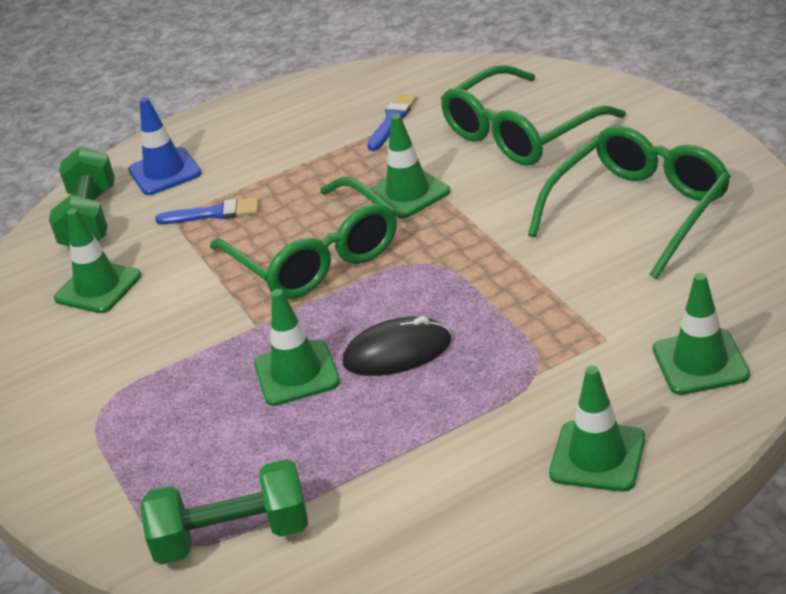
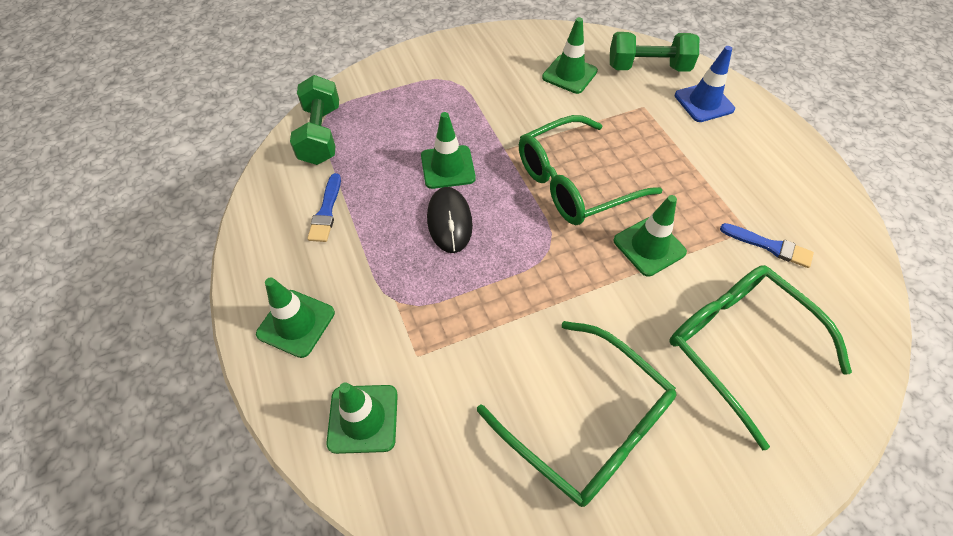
camera: 90 degrees right, 20 degrees up
(213, 214) = (643, 128): blue brush -> blue brush (326, 211)

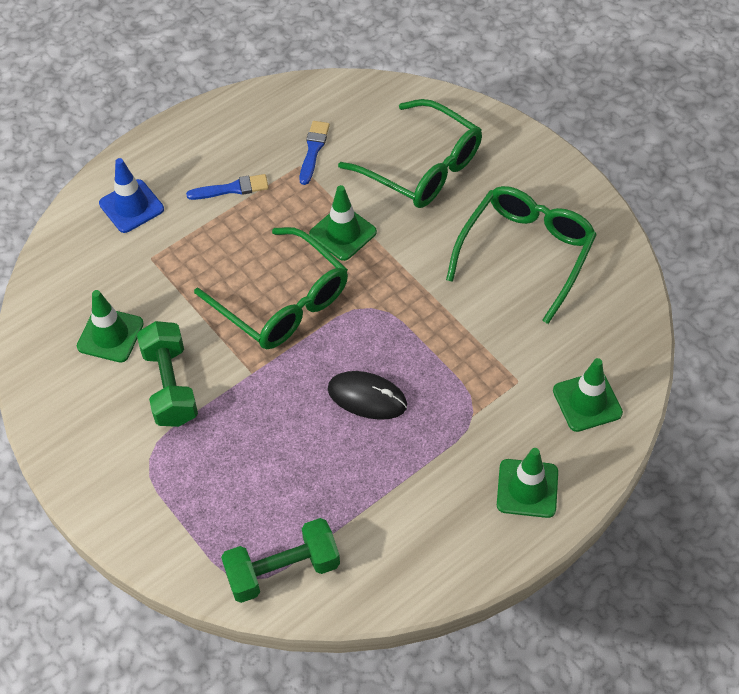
camera: 105 degrees left, 0 degrees up
(326, 211) = (392, 516): blue brush -> blue brush (232, 189)
(448, 167) = (295, 419): green traffic cone -> none
(449, 221) = (367, 397): black mouse -> black mouse turned 45 degrees clockwise
(648, 68) = (81, 261): green dumbbell -> green dumbbell (170, 385)
(738, 346) = (422, 167): green glasses -> green glasses turned 90 degrees counterclockwise

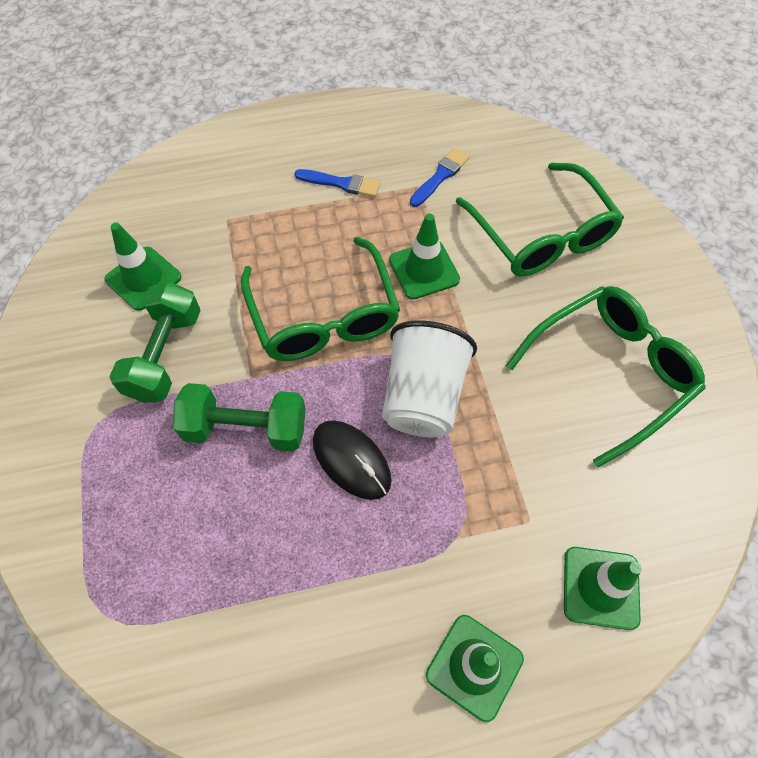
camera: 25 degrees right, 5 degrees up
(131, 206) = (240, 164): blue traffic cone -> none
(282, 570) = (147, 624): green dumbbell -> green dumbbell (246, 428)
(395, 329) = (423, 397): none -> white cup

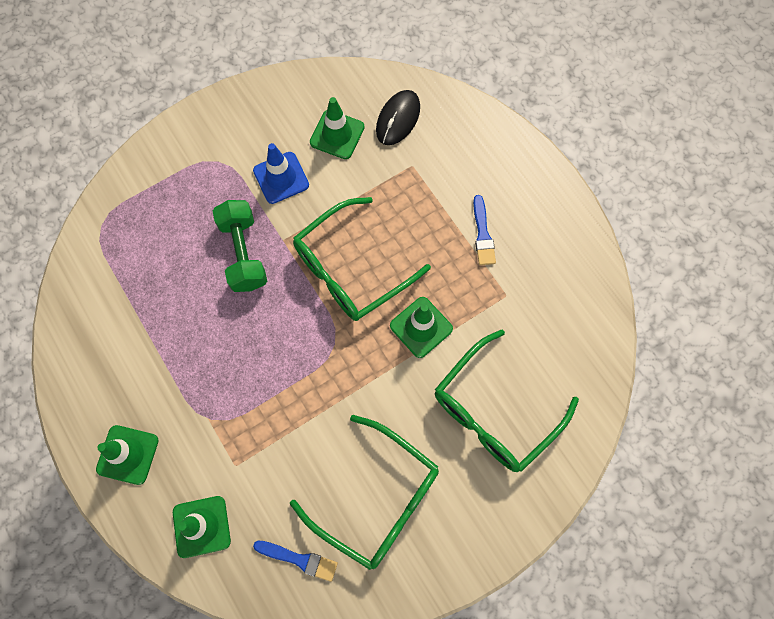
camera: 70 degrees right, 10 degrees up
(165, 355) = (281, 178): green dumbbell -> blue traffic cone
(351, 460) = (242, 330): black mouse -> black mouse (398, 119)
(423, 397) = (307, 362): white cup -> none
(440, 176) = (524, 309): blue brush -> blue brush (299, 559)

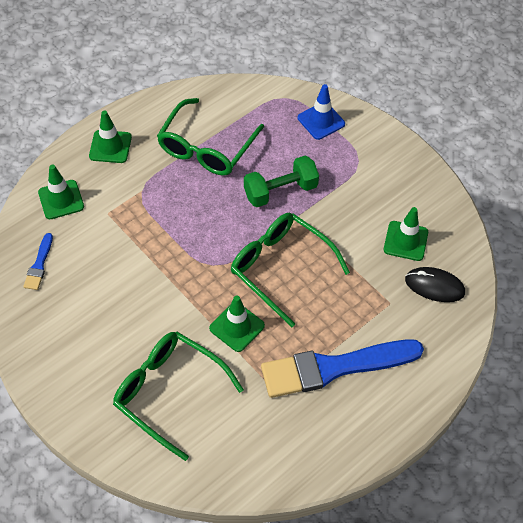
camera: 80 degrees right, 15 degrees down
(281, 178) = (354, 206): blue traffic cone -> blue traffic cone (321, 121)
(377, 498) = (88, 311): green glasses -> green glasses (206, 147)
(482, 234) = (334, 368): blue brush -> blue brush, size x2.33

